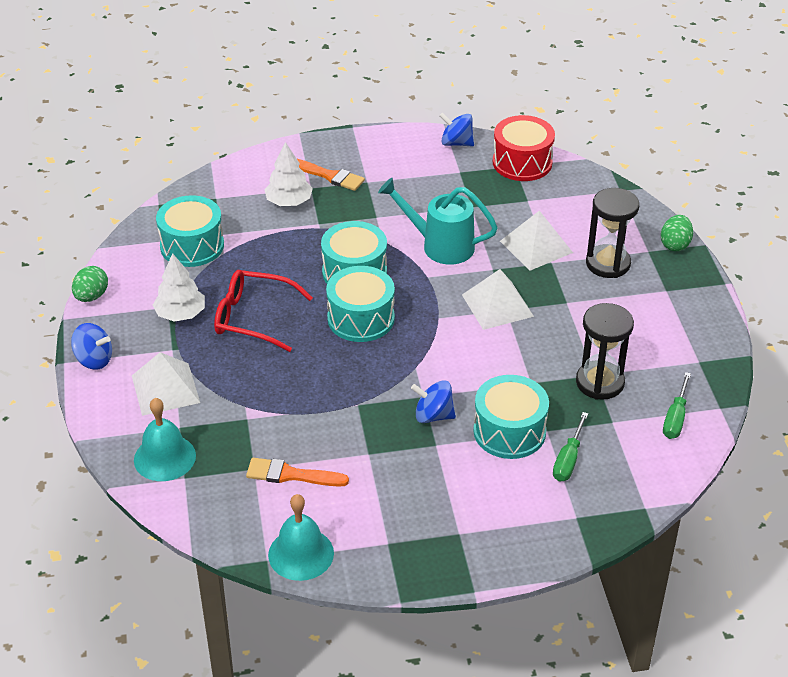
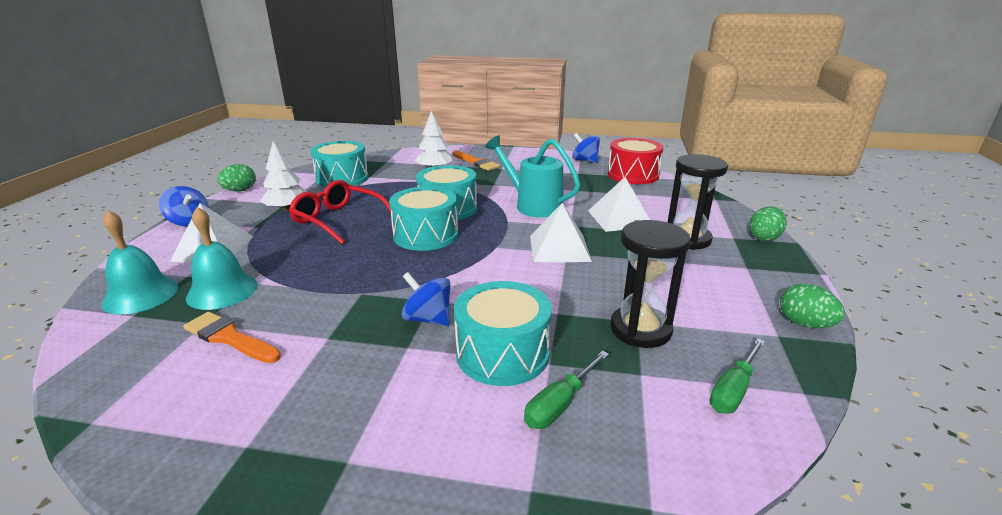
camera: 20 degrees right, 15 degrees down
(301, 554) = (134, 427): turquoise bell -> turquoise bell (222, 291)
(716, 345) = (804, 324): none -> green egg

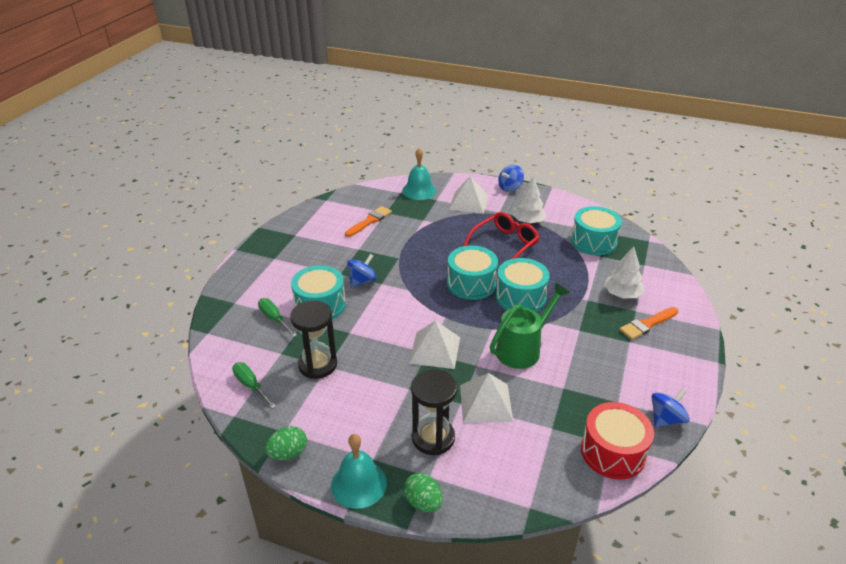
camera: 100 degrees right, 10 degrees up
(222, 291) = (415, 212): turquoise bell -> turquoise bell (358, 484)
(240, 190) = (565, 198): green egg -> none
(533, 205) = (523, 349): turquoise watering can -> green watering can

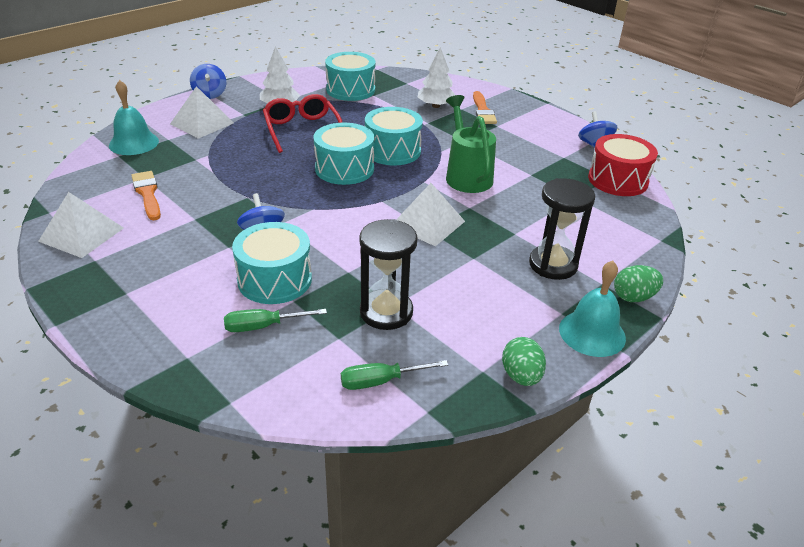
camera: 65 degrees left, 0 degrees up
(486, 403) = (524, 219): white pyramid -> white pyramid (82, 234)

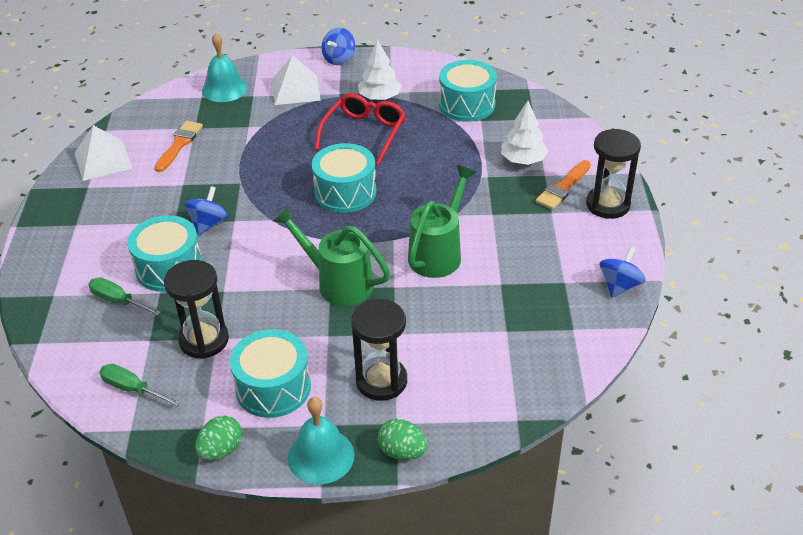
camera: 45 degrees right, 5 degrees up
(392, 151) = (410, 193): turquoise drum -> turquoise drum (273, 387)
(428, 223) = (338, 282): white pyramid -> green watering can
(521, 109) = (608, 204): none -> black hourglass
(618, 180) = (579, 336): red drum -> none

